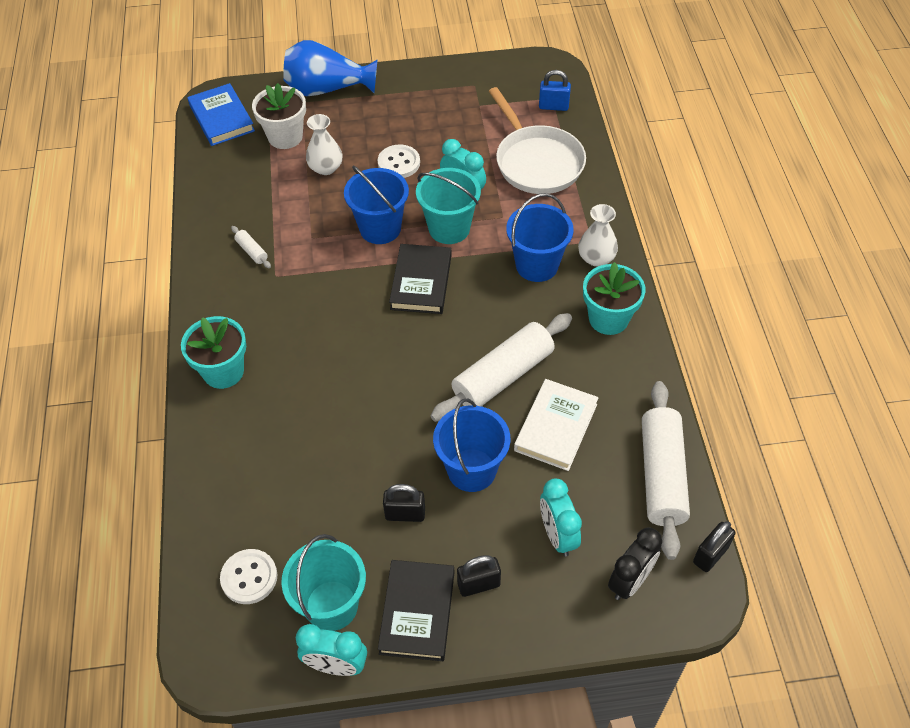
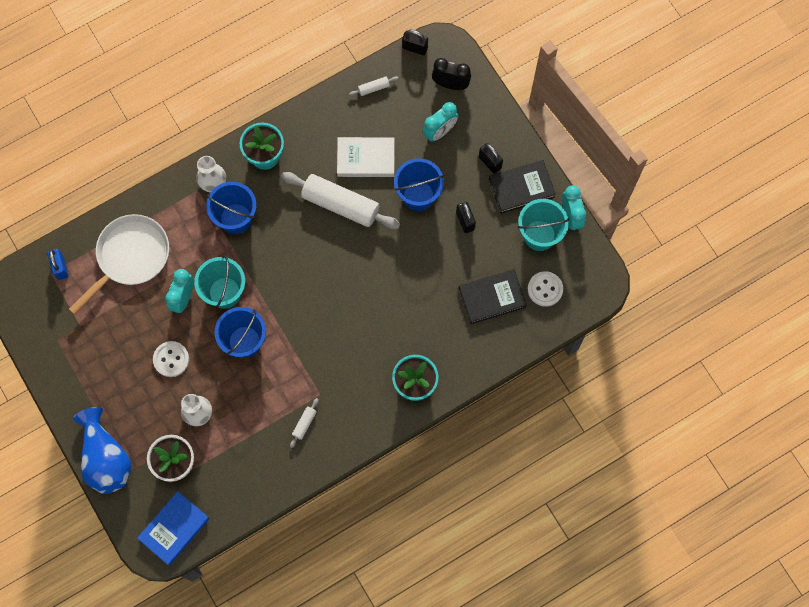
camera: 115 degrees left, 20 degrees up
(421, 282) = (283, 290): black book -> black book (492, 297)
(661, 475) = (373, 88): white rolling pin -> white rolling pin, size x0.41

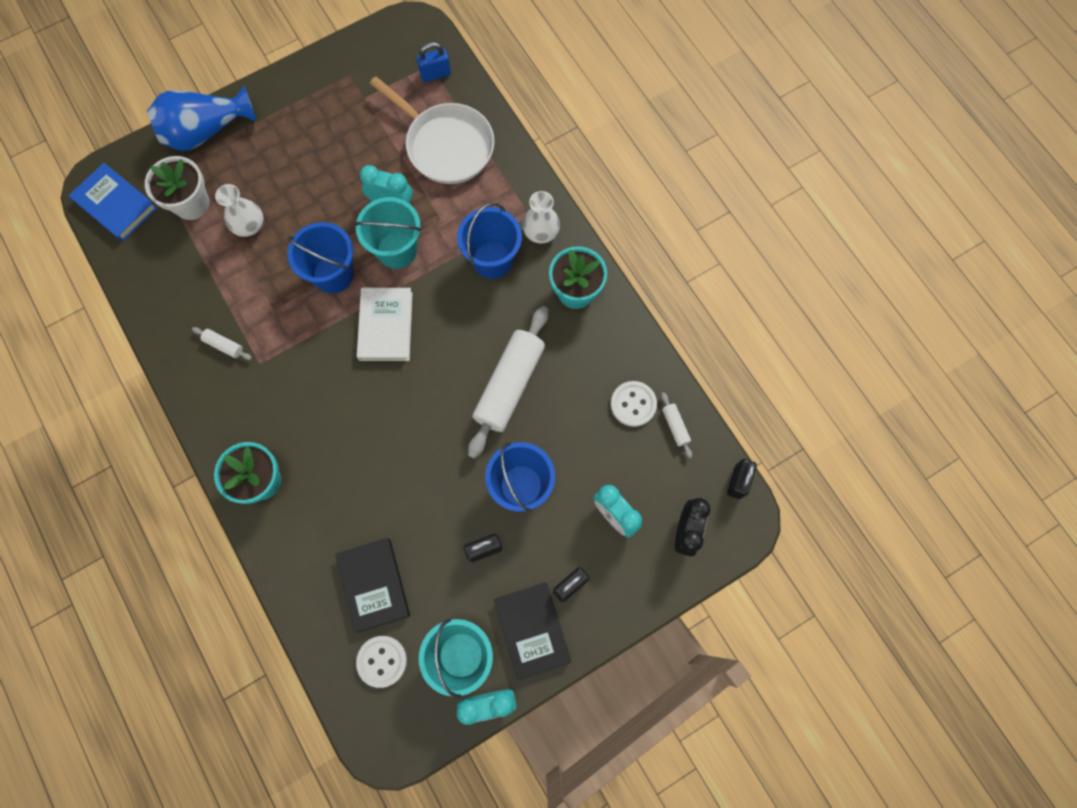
camera: 90 degrees right, 0 degrees up
(171, 359) = (317, 194): white button -> white button (633, 404)
(366, 158) = (573, 417): white book -> white book (386, 326)

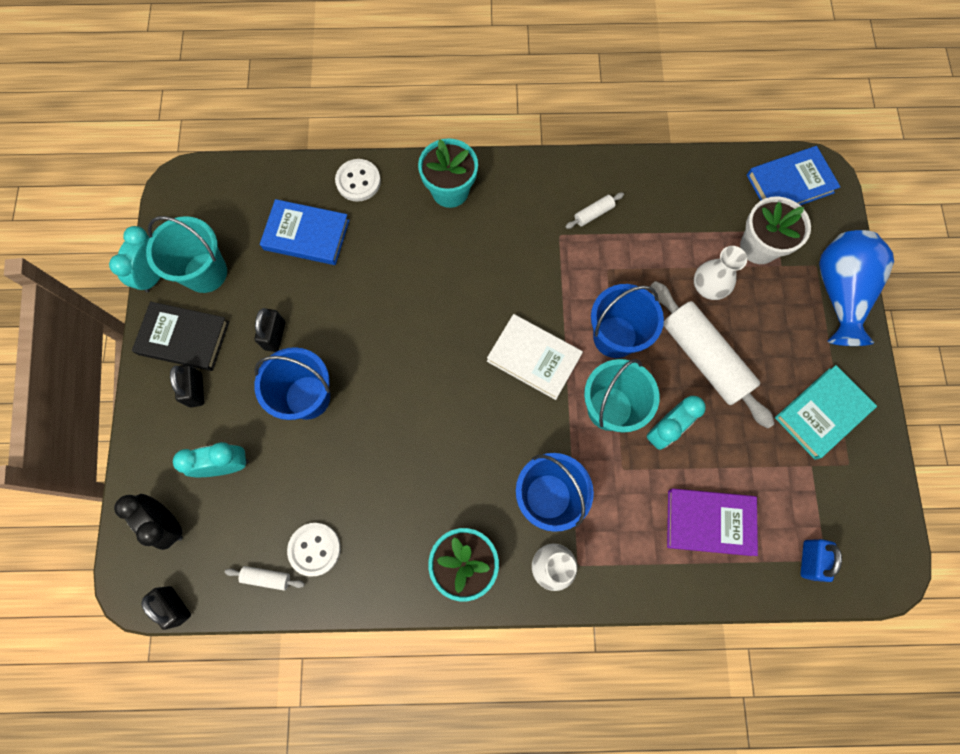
camera: 120 degrees right, 0 degrees up
(318, 106) = (822, 413): none -> turquoise book
(374, 585) = (306, 235): black book -> blue book
(382, 661) = (244, 212): white button -> white button (358, 181)
(446, 145) = (709, 522): white pan -> purple book
(509, 385) = (407, 439): white rolling pin -> white rolling pin (704, 357)

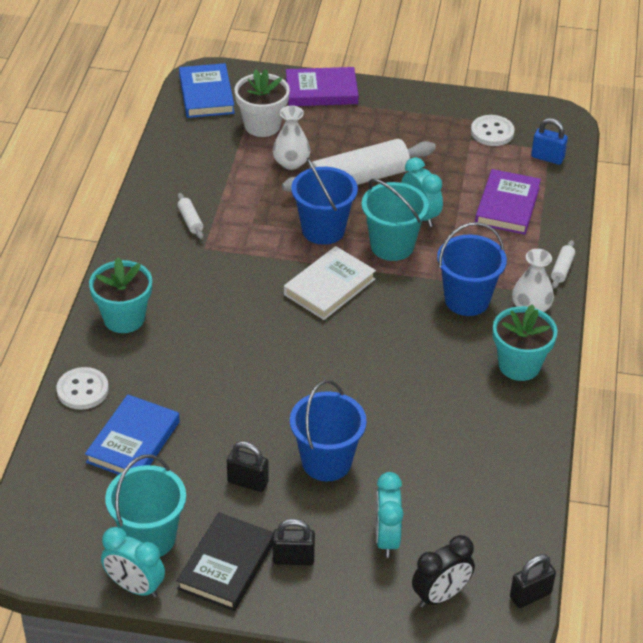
camera: 80 degrees left, 30 degrees down
(267, 577) = (512, 515): white rolling pin -> white rolling pin (562, 269)
(314, 549) = (489, 474): white button -> white button (492, 132)
(822, 413) = (426, 124): turquoise book -> none
(839, 293) = (321, 91): blue vase -> purple book

